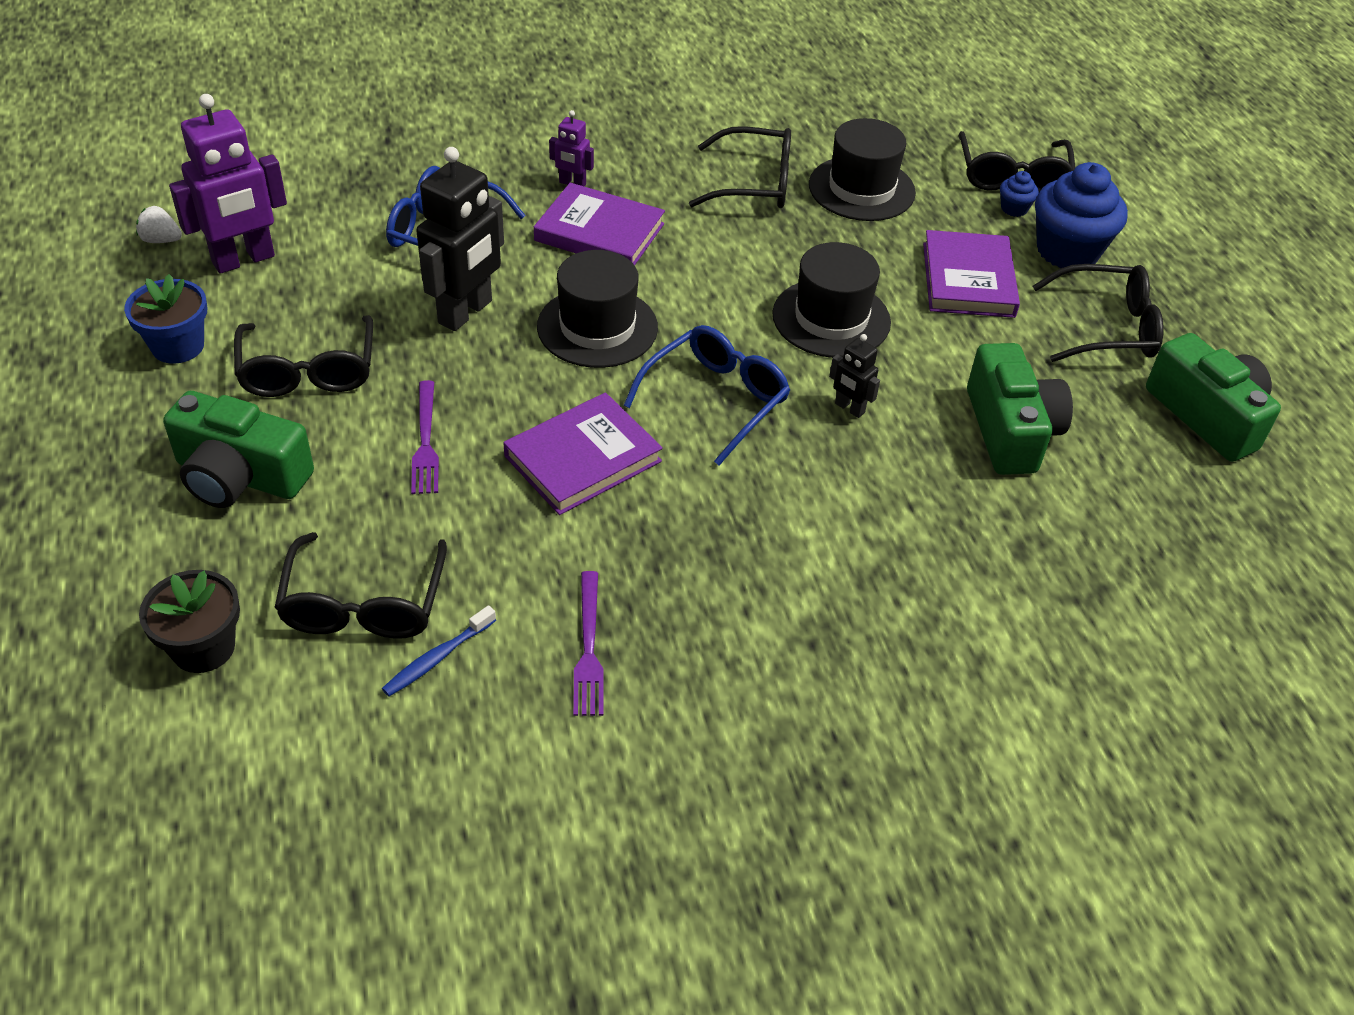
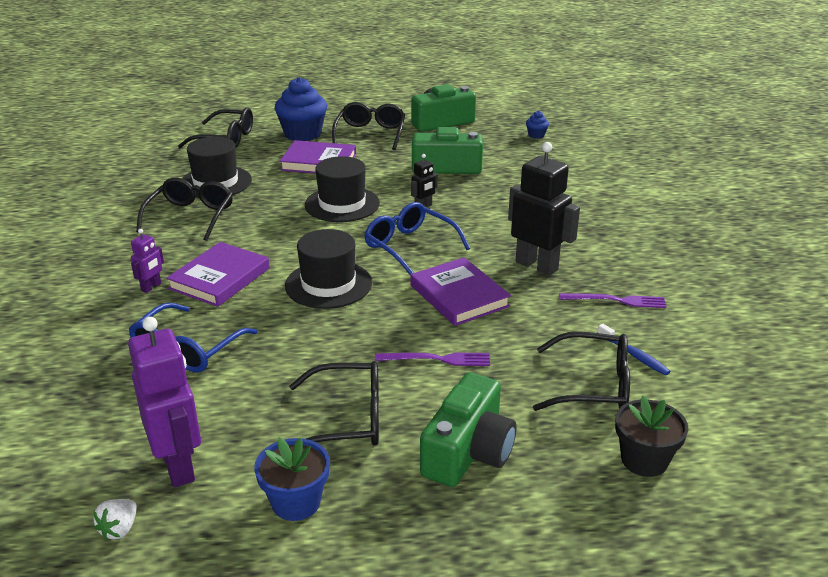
camera: 80 degrees left, 15 degrees down
(466, 312) = (295, 340): black robot -> black robot (537, 265)
(1014, 208) = (258, 142): blue cupcake -> blue cupcake (536, 135)

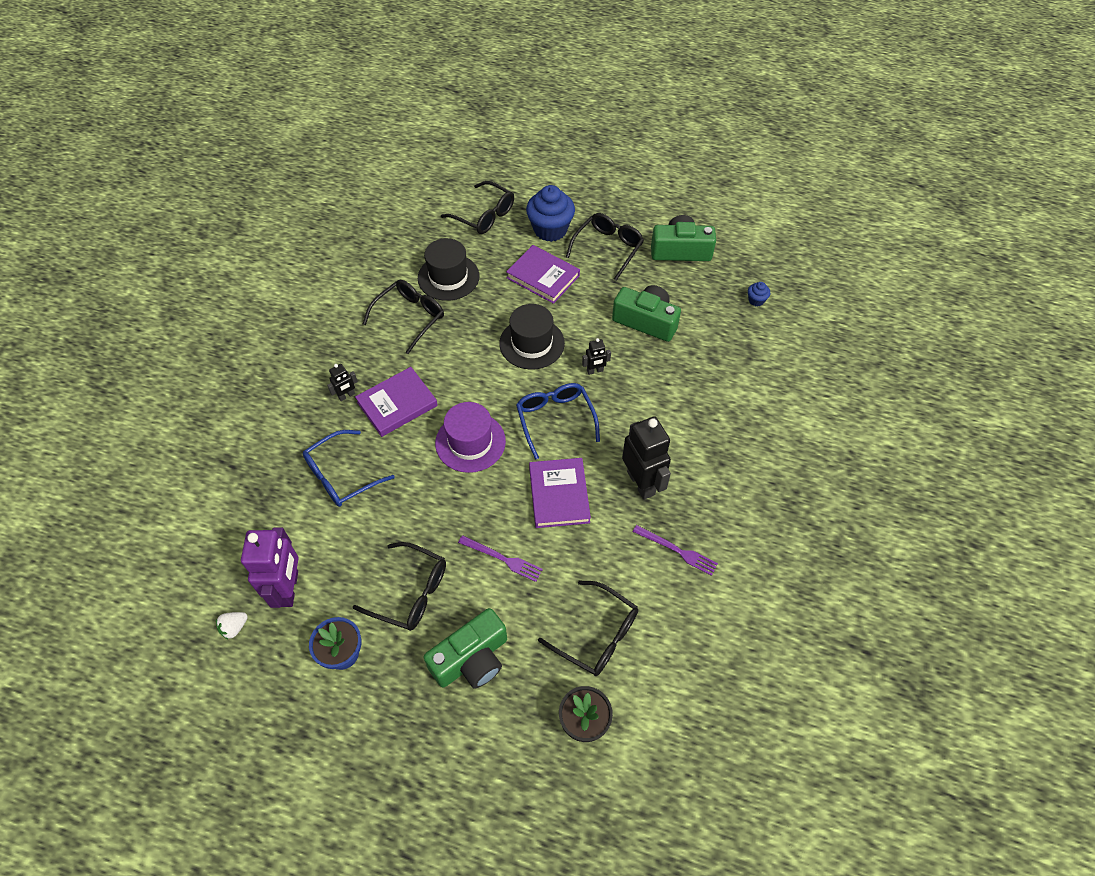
camera: 25 degrees right, 25 degrees up
(151, 287) = (346, 396): purple robot -> black robot
(328, 284) = (470, 442): black hat -> purple hat
(634, 355) = (649, 617): blue toothbrush -> none

